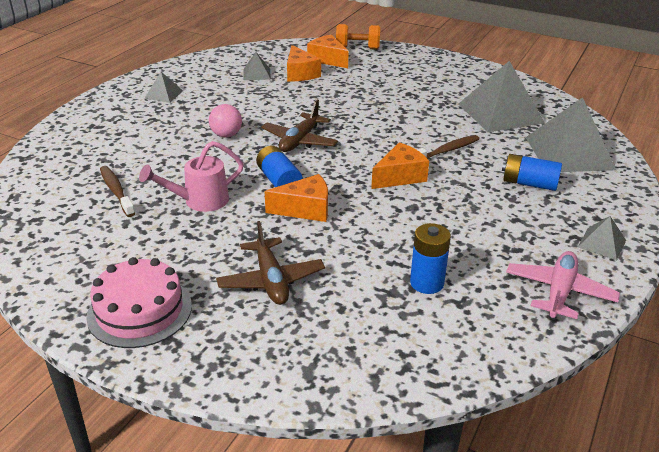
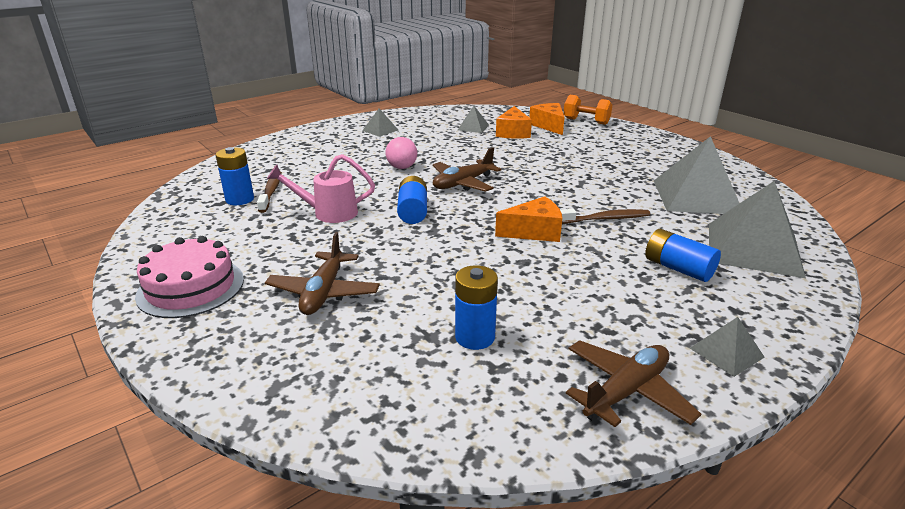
camera: 25 degrees right, 5 degrees down
(91, 207) = (240, 199): none -> blue battery
(305, 209) = (414, 240): orange cheese -> none
(559, 292) = (626, 391): pink plane -> brown plane

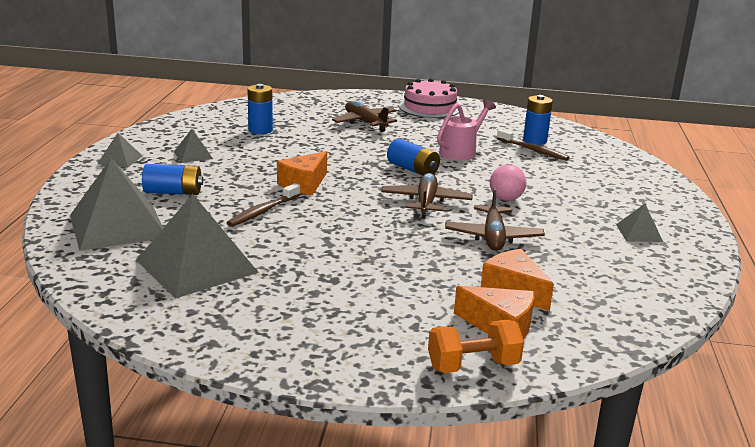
camera: 135 degrees right, 5 degrees down
(473, 127) = (573, 280): grey pyramid -> grey pyramid (193, 155)
(626, 391) = (166, 134): brown plane -> brown plane (493, 237)

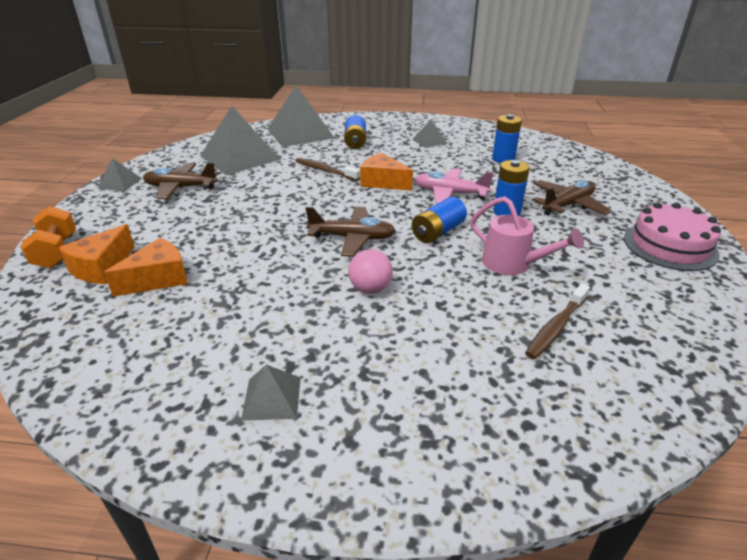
camera: 90 degrees right, 10 degrees up
(120, 159) = (409, 123): grey pyramid -> grey pyramid (120, 183)
(336, 158) = (450, 193): none -> pink plane
(493, 237) = (270, 274): brown plane -> brown plane (180, 188)
(535, 141) = (602, 332): blue battery -> blue battery (507, 212)

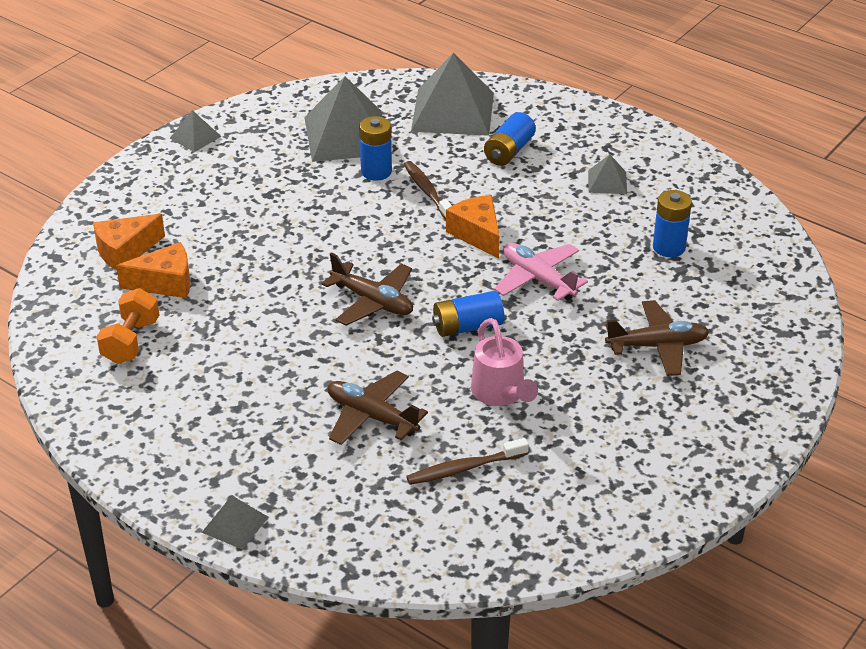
camera: 30 degrees right, 5 degrees up
(56, 252) = (96, 218): orange dumbbell -> orange dumbbell (131, 341)
(180, 188) = (252, 166): brown plane -> brown plane (371, 416)
(271, 398) = (184, 428): grey pyramid -> grey pyramid (235, 524)
(370, 289) = (338, 366): pink ball -> none
(507, 212) = (573, 329): blue battery -> blue battery (376, 171)
(670, 246) = (700, 440): pink cake -> none

